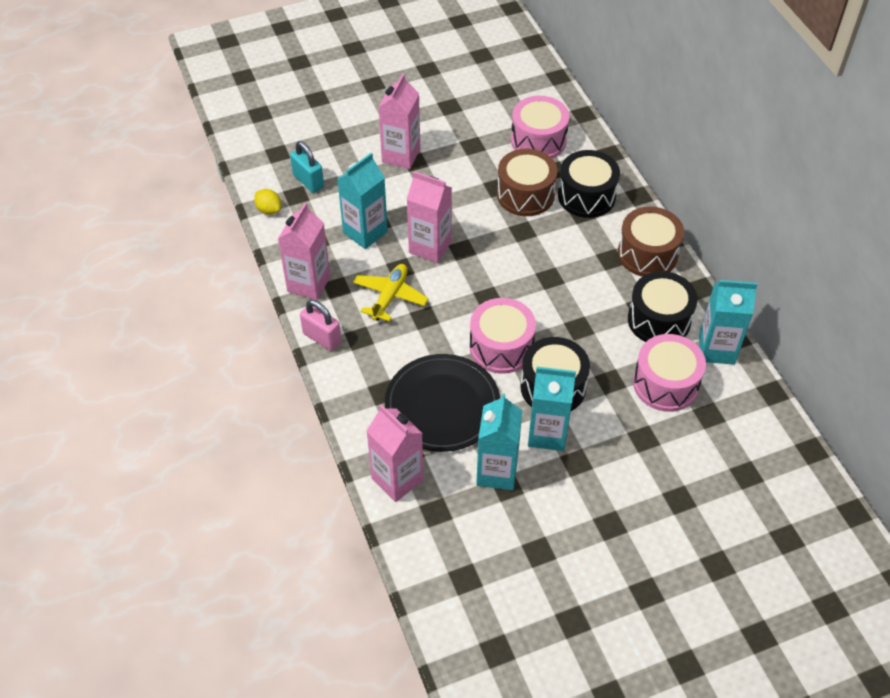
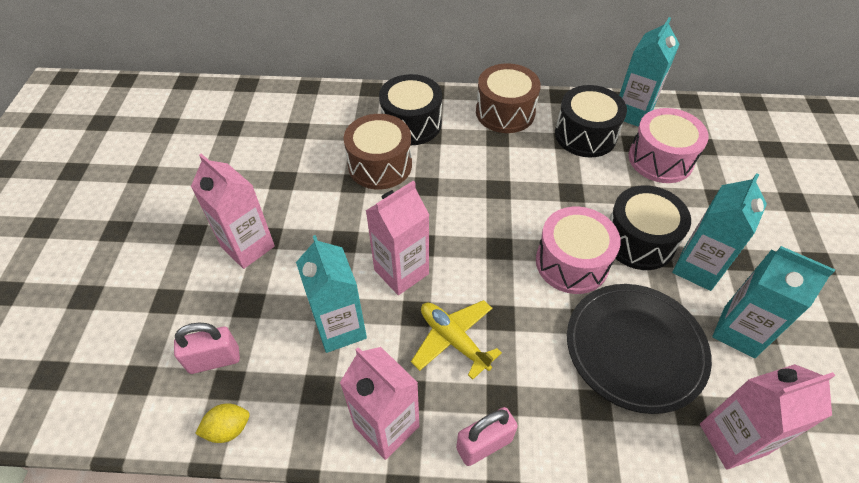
camera: 65 degrees left, 0 degrees up
(308, 181) = (214, 360): turquoise padlock -> pink padlock
(538, 140) = (316, 129): pink drum -> none

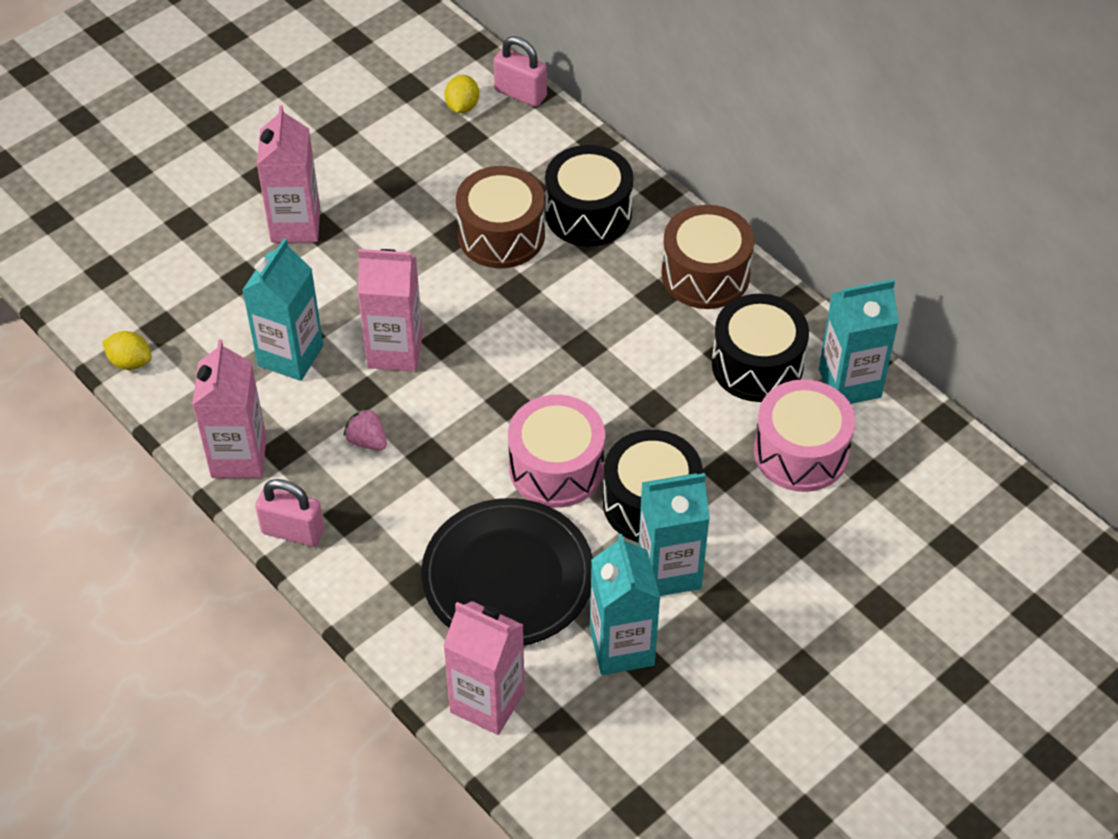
camera: 45 degrees right, 0 degrees up
(214, 360) = (172, 301): pink padlock -> pink padlock (520, 93)
(275, 117) = (462, 106): none -> yellow lemon
(453, 340) = (367, 441): yellow plane -> pink strawberry

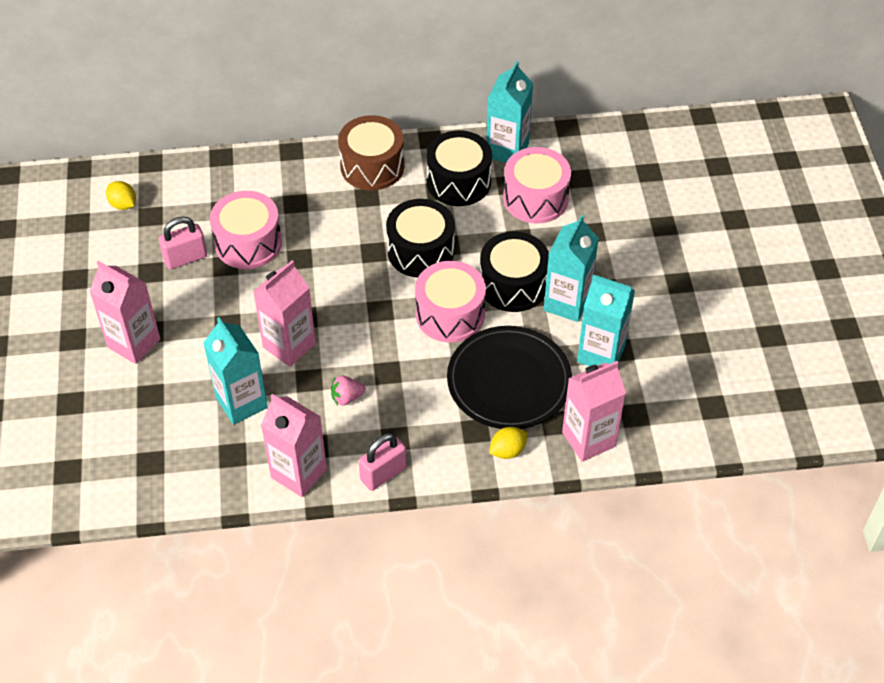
camera: 55 degrees left, 0 degrees up
(130, 362) = (162, 495): yellow lemon -> yellow lemon (507, 451)
(501, 235) = (248, 243): brown drum -> pink drum
(520, 93) = (143, 170): pink padlock -> pink padlock (185, 258)
(588, 213) = (273, 192): black drum -> black drum (421, 251)

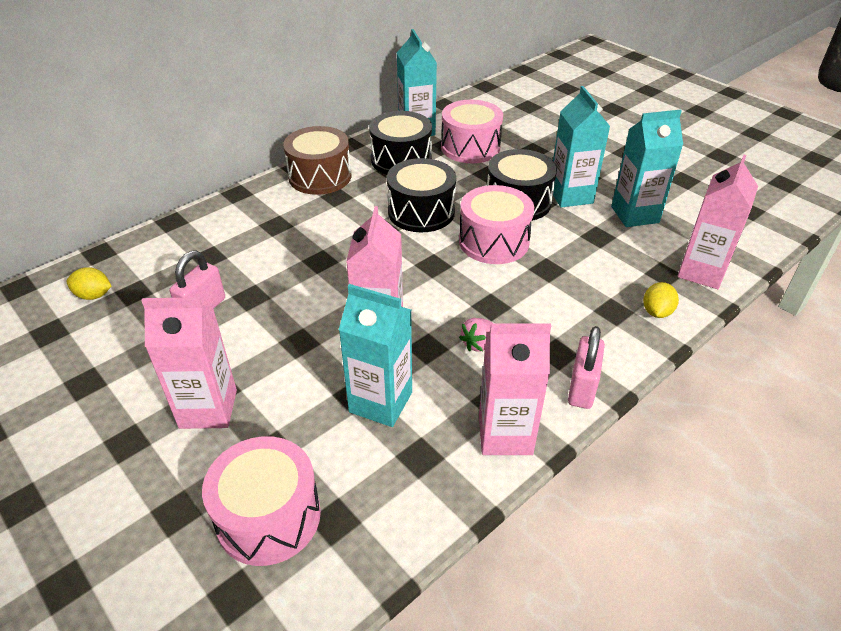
camera: 35 degrees left, 10 degrees down
(248, 243) = (258, 270): pink drum -> pink drum (268, 516)
(509, 381) = (594, 263): black plate -> none

